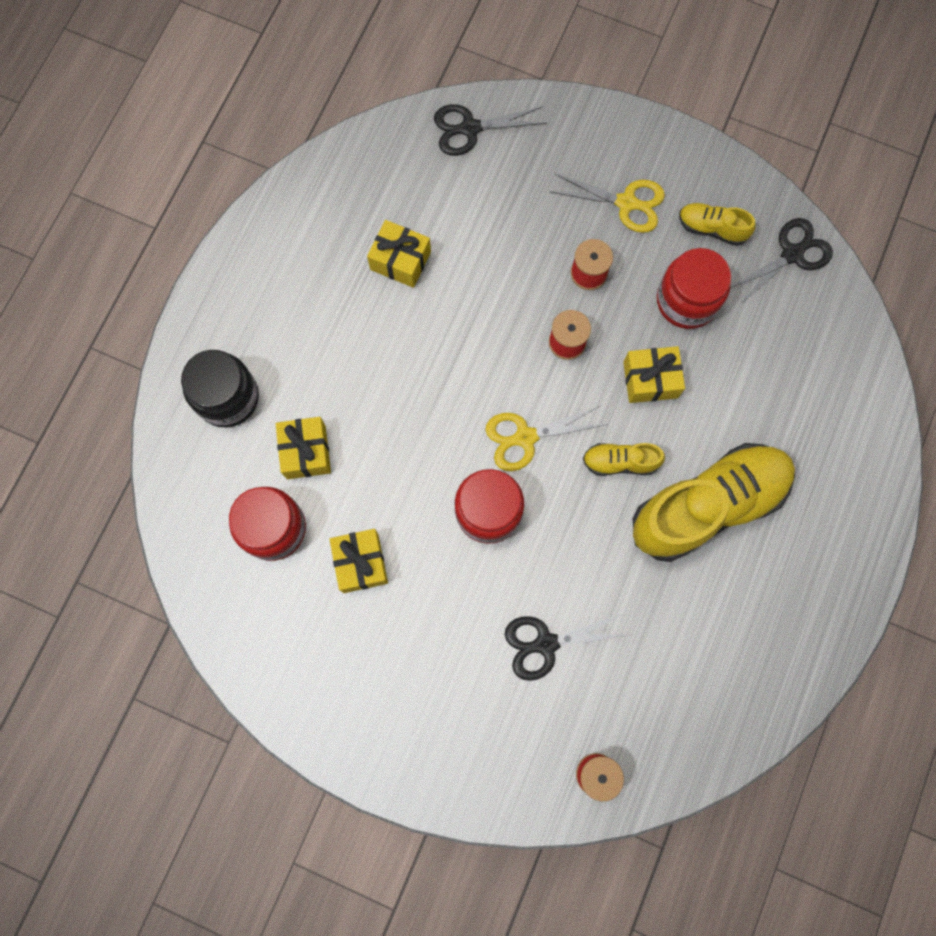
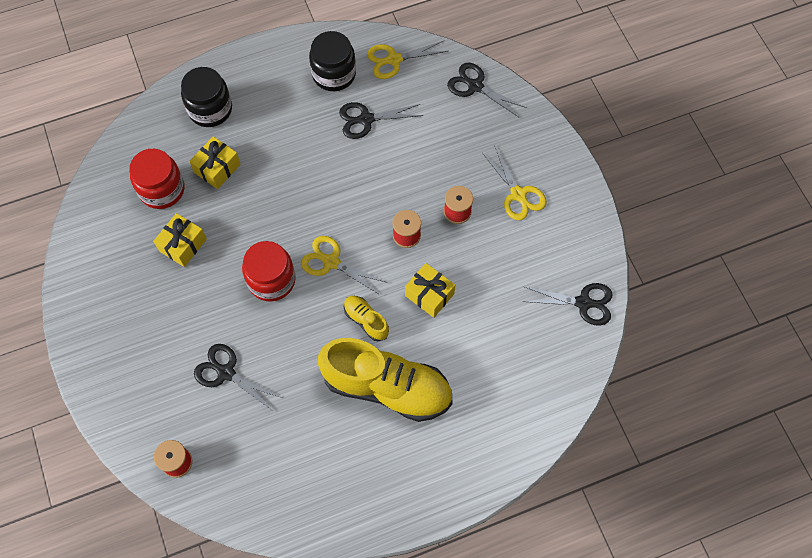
camera: 45 degrees right, 10 degrees down
(315, 242) = (334, 74): none -> black jar
(360, 172) = (394, 60): none -> yellow scissors
(400, 261) = (366, 119): yellow gift -> black scissors
(687, 301) = (495, 273): red jar -> none
(712, 228) = (552, 249): yellow shoe -> none

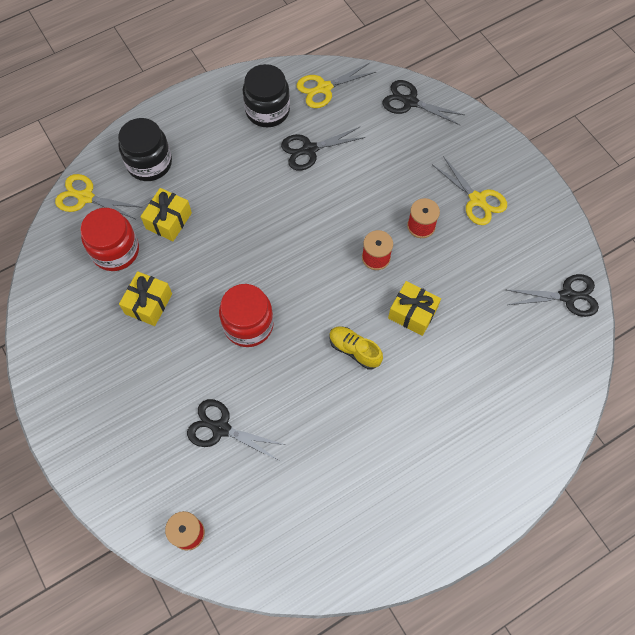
camera: 10 degrees left, 0 degrees up
(331, 262) = (305, 296): yellow scissors -> yellow scissors (85, 197)
(387, 387) = (391, 415): yellow shoe -> none

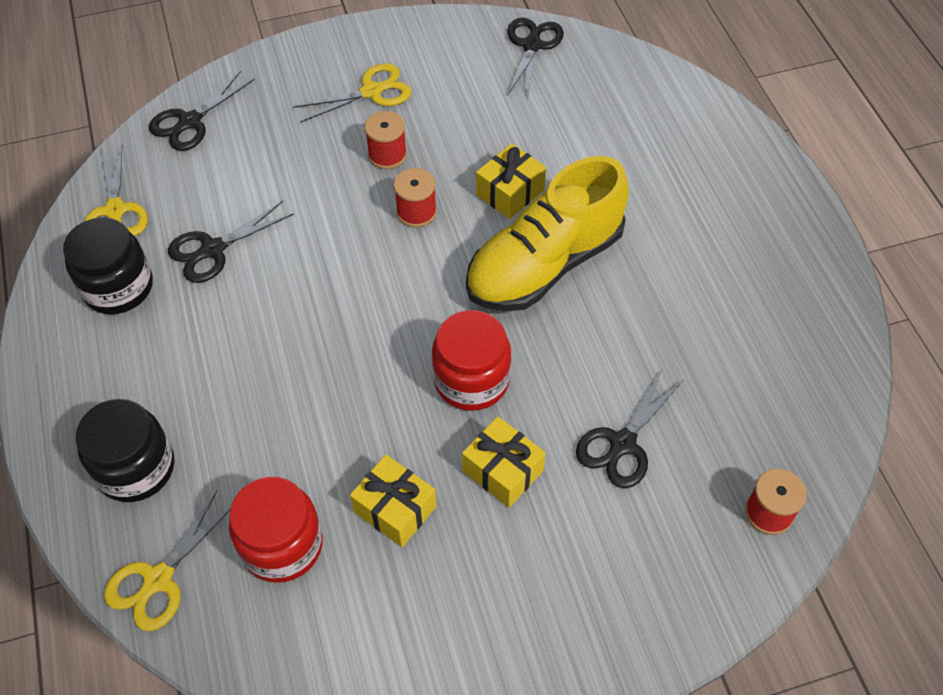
camera: 75 degrees left, 10 degrees down
(168, 221) = (257, 456): yellow gift -> yellow gift (503, 471)
(309, 149) = (213, 249): black scissors -> black scissors turned 60 degrees clockwise
(354, 350) = (545, 264): yellow shoe -> yellow shoe, size x2.25

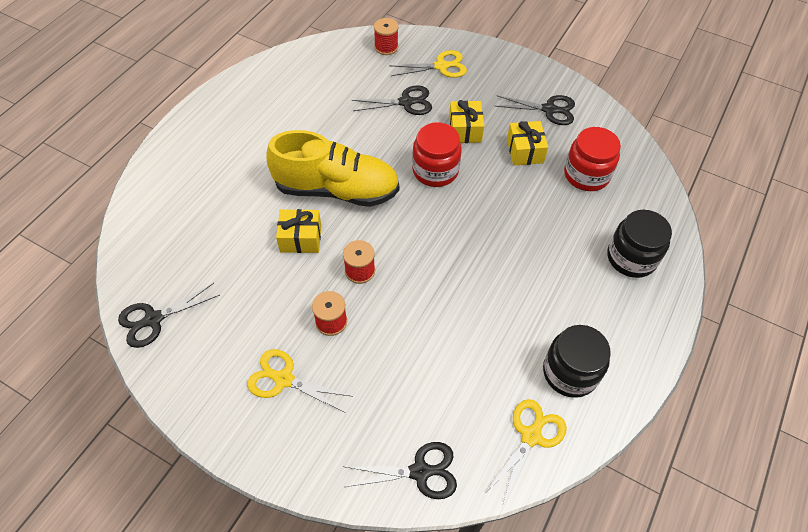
camera: 135 degrees left, 0 degrees up
(158, 579) = (653, 203): yellow scissors -> yellow scissors (441, 66)
(213, 249) = (493, 348): black scissors -> black scissors (549, 109)

